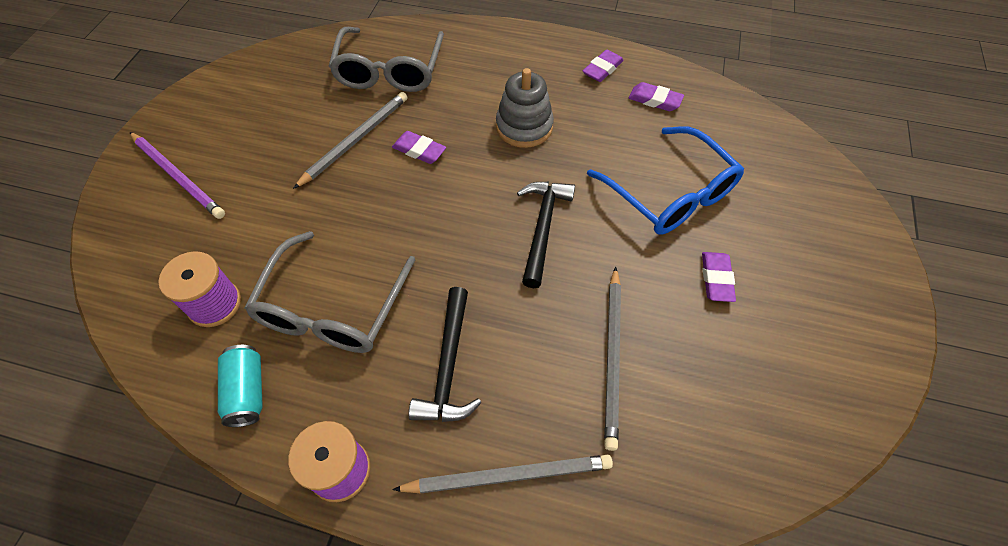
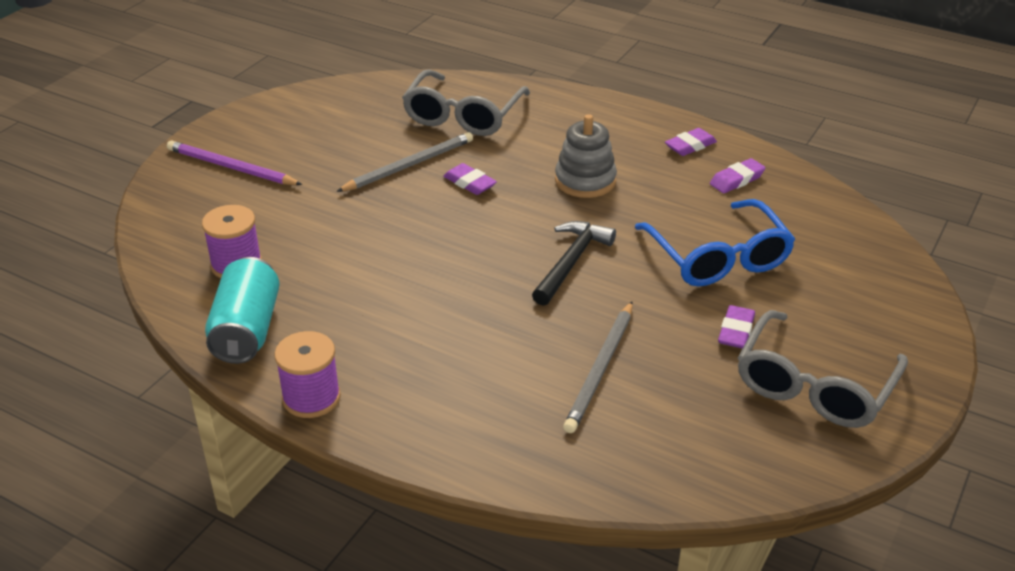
camera: 15 degrees right, 20 degrees down
(178, 177) = (231, 167): purple pencil -> purple pencil turned 150 degrees clockwise
(247, 391) = (247, 330): turquoise can -> turquoise can, size x1.56
(332, 308) = (342, 286): grey glasses -> grey glasses (814, 386)
(448, 366) = (437, 346): black hammer -> none
(508, 475) = (464, 431): grey pencil -> none
(655, 100) = (736, 180): purple eraser -> purple eraser turned 75 degrees counterclockwise

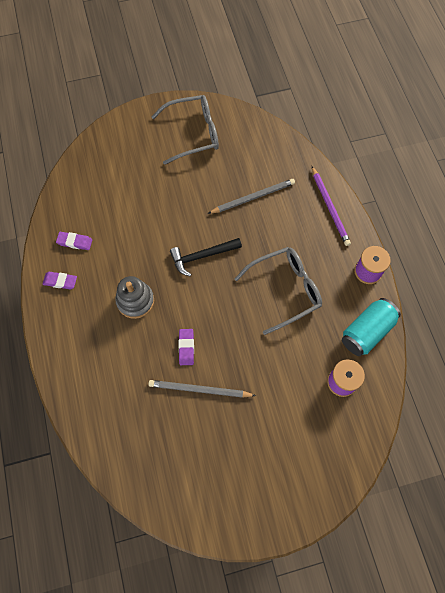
camera: 135 degrees left, 30 degrees up
(231, 167) = (288, 475): purple pencil -> purple pencil (330, 207)
(463, 116) = (129, 411): grey glasses -> grey glasses (285, 290)
(718, 258) = (145, 209): blue glasses -> none
(736, 331) = (187, 173): purple eraser -> none

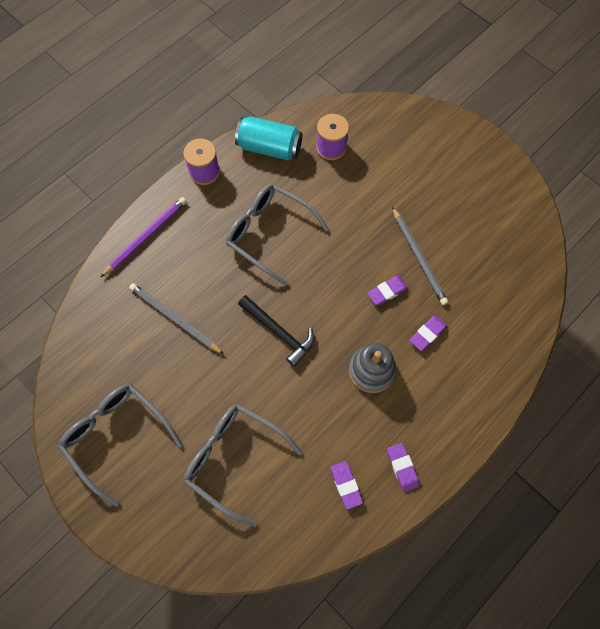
camera: 120 degrees left, 0 degrees up
(135, 356) = (427, 334): none -> purple eraser
(136, 188) = (234, 459): none -> grey glasses

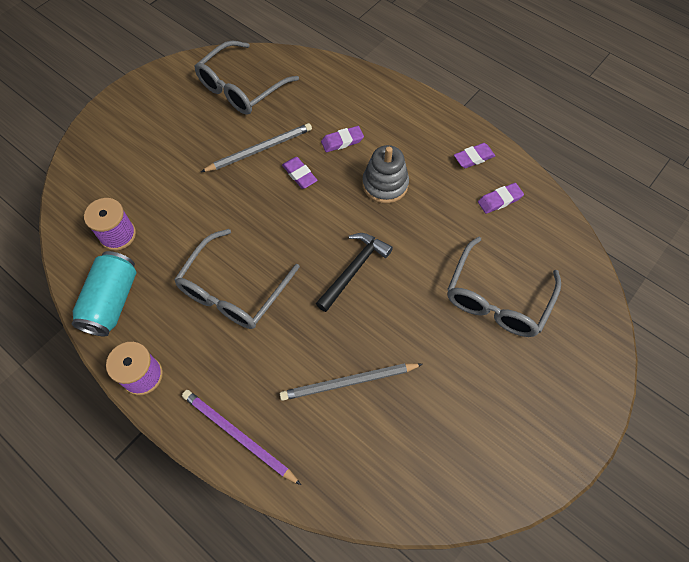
camera: 95 degrees left, 5 degrees down
(116, 436) = (499, 426): grey glasses -> grey glasses (241, 88)
(174, 319) = (348, 382): grey pencil -> grey pencil turned 45 degrees clockwise
(427, 334) = (342, 141): purple eraser -> purple eraser turned 60 degrees counterclockwise

